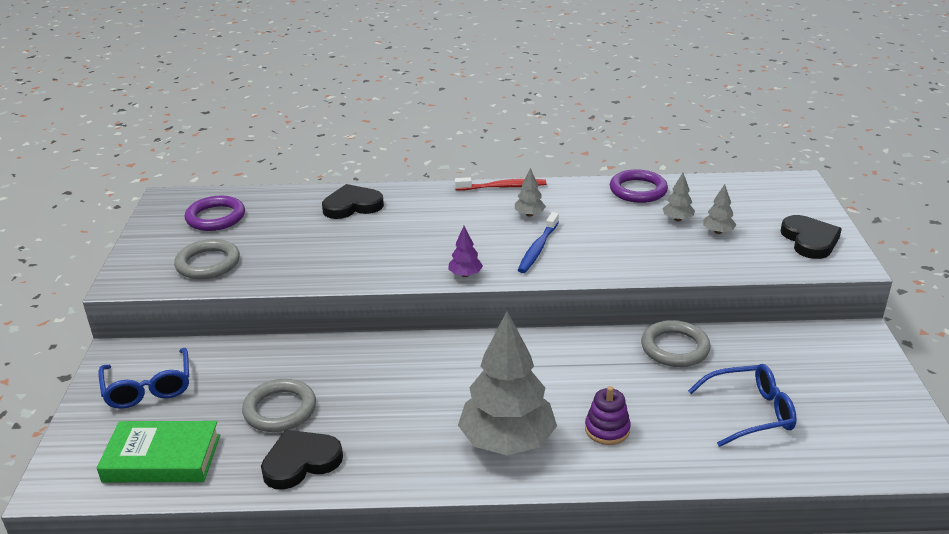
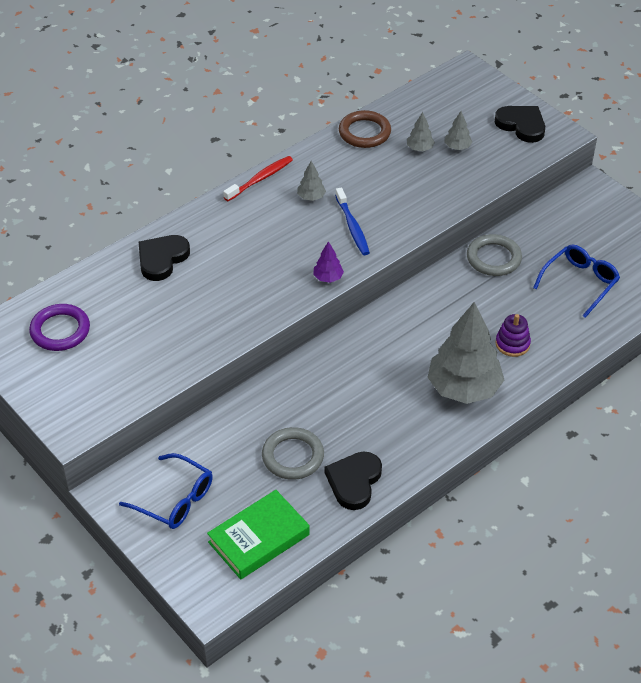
camera: 40 degrees left, 15 degrees up
(208, 263) = (118, 375): grey ring -> none
(638, 190) = (364, 132): purple ring -> brown ring

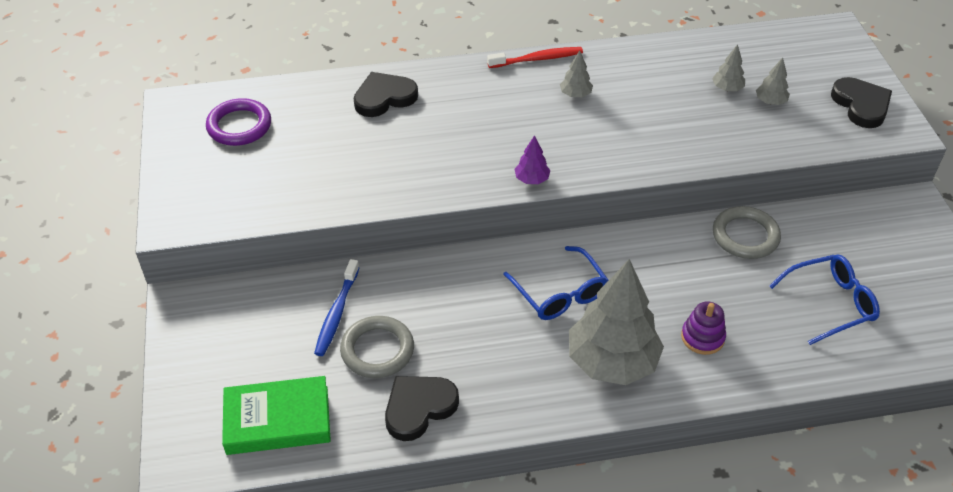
camera: 30 degrees right, 0 degrees up
(176, 500) = (232, 340): blue glasses -> blue glasses (560, 294)
(352, 227) = (596, 139): blue toothbrush -> blue toothbrush (337, 313)
(364, 132) = (678, 53): brown ring -> none

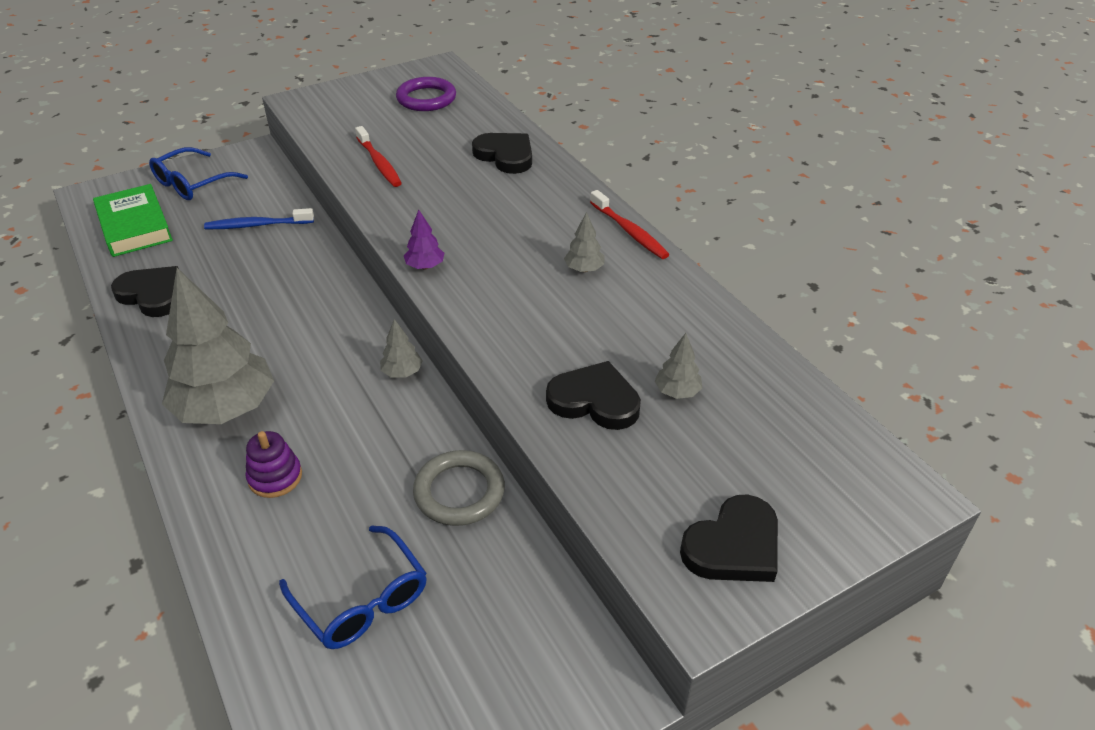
camera: 70 degrees right, 5 degrees down
(346, 180) = (379, 163): none -> red toothbrush
(377, 350) = (218, 256): grey ring -> none
(560, 294) = (315, 353): blue glasses -> blue glasses (191, 184)
(724, 127) = (594, 400): none -> black heart
(770, 101) = (676, 439): grey tree -> grey tree (402, 372)

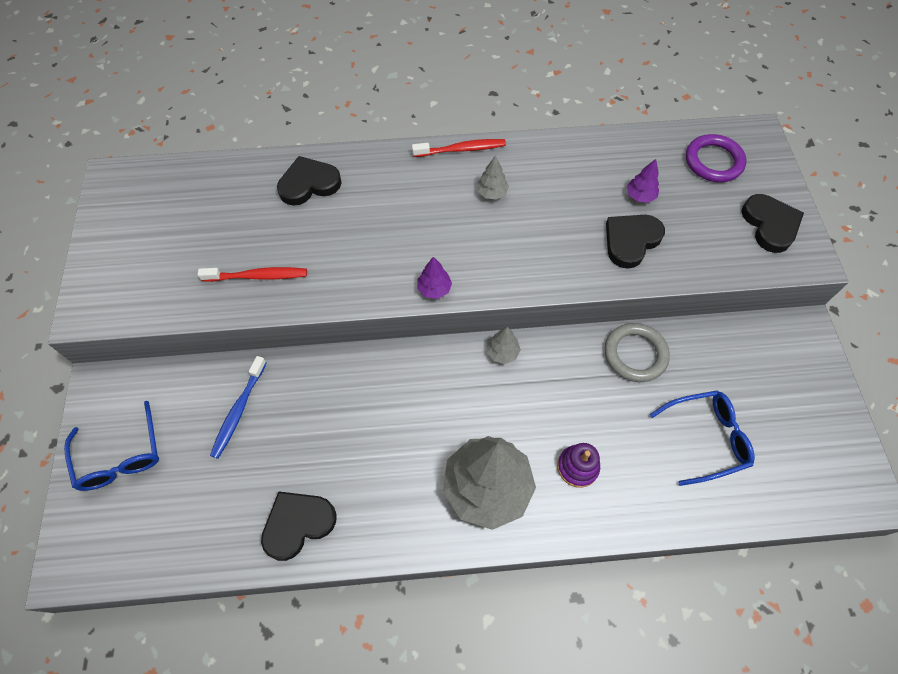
camera: 65 degrees left, 20 degrees up
(134, 226) = (165, 526): green book -> none
(426, 98) = (168, 207): purple ring -> purple ring (713, 161)
(677, 392) = (640, 196): grey tree -> purple tree

